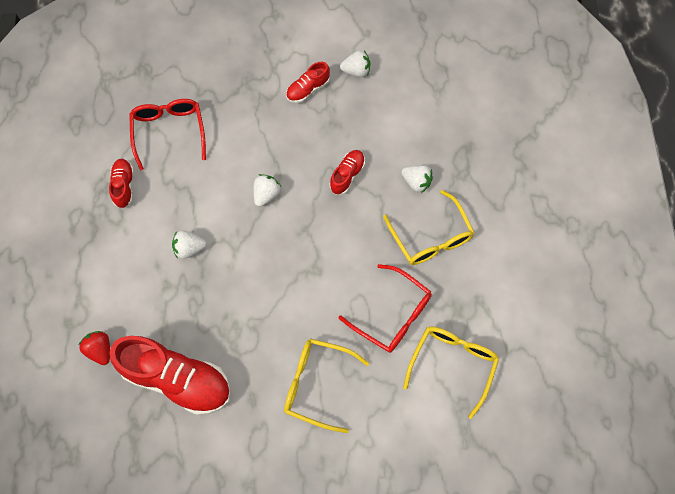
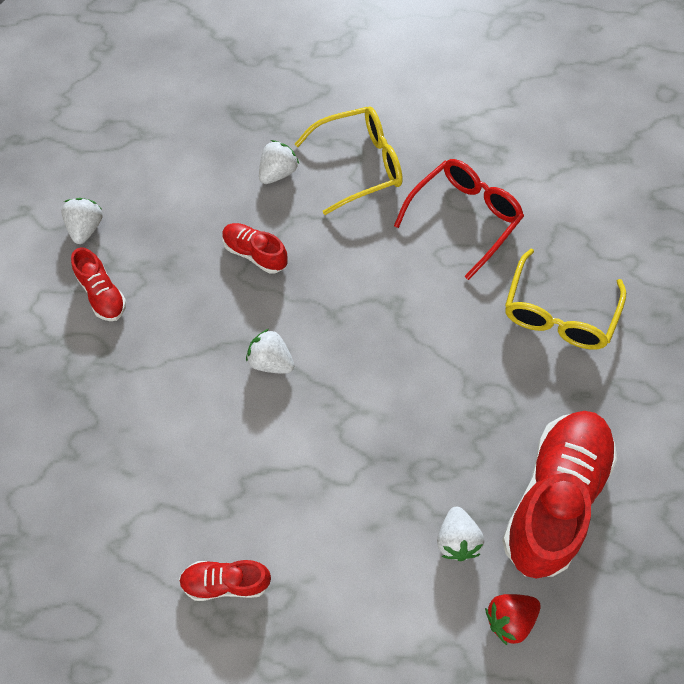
camera: 85 degrees left, 5 degrees down
(169, 132) = (136, 505): red glasses -> none
(189, 248) = (348, 476): white strawberry -> white strawberry (457, 539)
(452, 364) = (530, 161): yellow glasses -> none

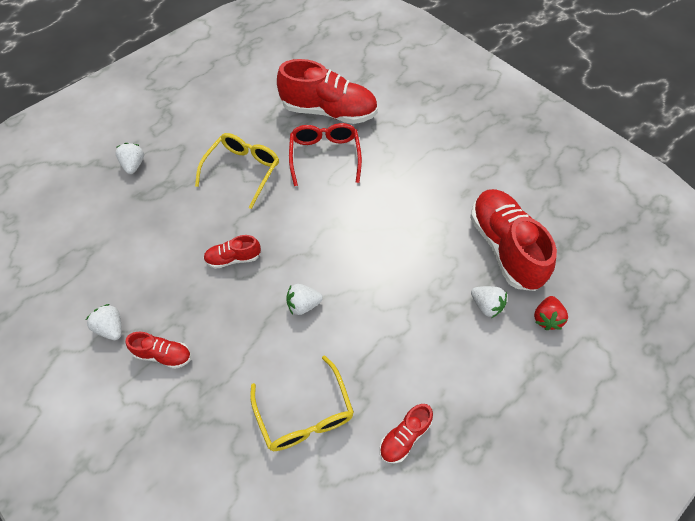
camera: 45 degrees left, 5 degrees down
(278, 173) = (201, 208): white strawberry -> white strawberry (134, 165)
(526, 168) = (329, 111): none -> red shoe
(558, 313) = (415, 165): yellow glasses -> yellow glasses (305, 414)

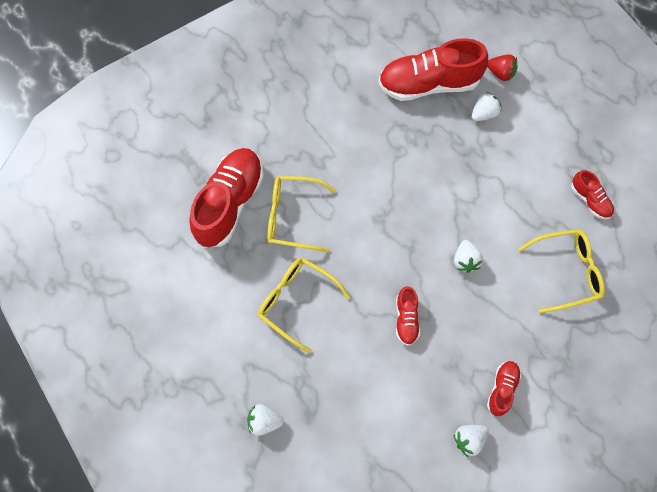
camera: 80 degrees left, 10 degrees up
(325, 156) = (292, 217): red glasses -> yellow glasses

